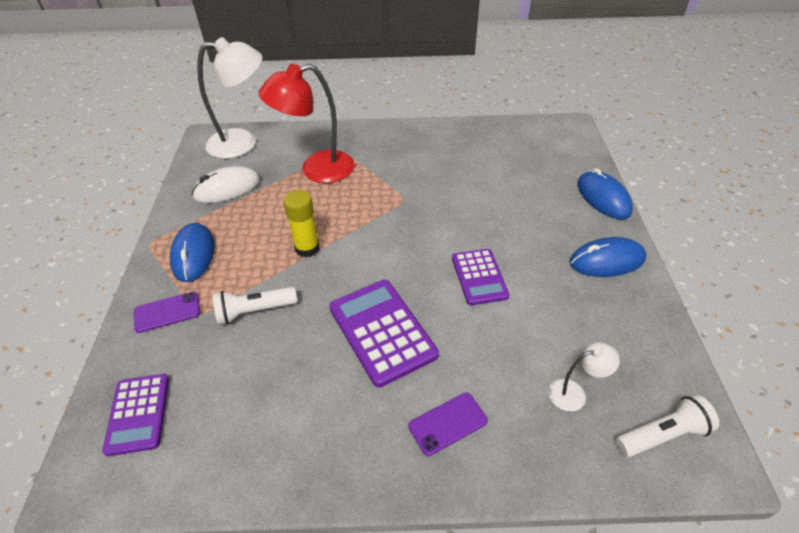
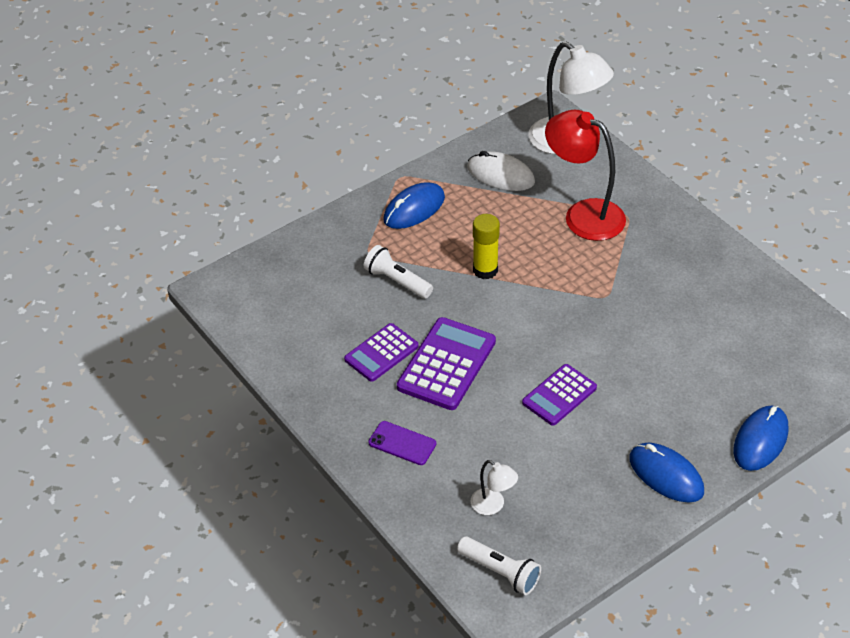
camera: 55 degrees right, 0 degrees up
(138, 414) = (272, 281): purple calculator -> purple calculator (381, 353)
(167, 312) = (352, 235): purple phone -> none

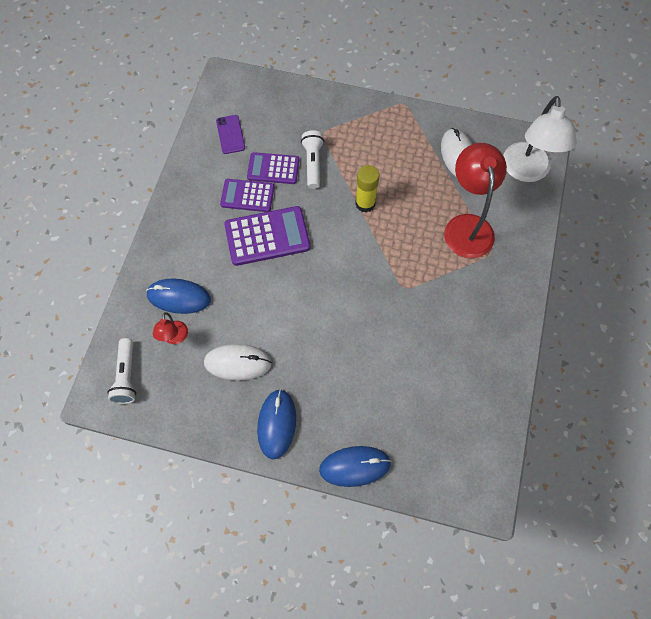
camera: 50 degrees right, 20 degrees up
(402, 443) = (185, 256): purple phone -> purple phone (230, 134)
(414, 209) = (382, 130): blue mouse -> blue mouse (179, 297)
(493, 506) = (174, 338): white lamp -> red lamp
(559, 395) = (294, 316): purple calculator -> purple calculator (273, 169)
(570, 469) = (238, 363): none -> white mouse

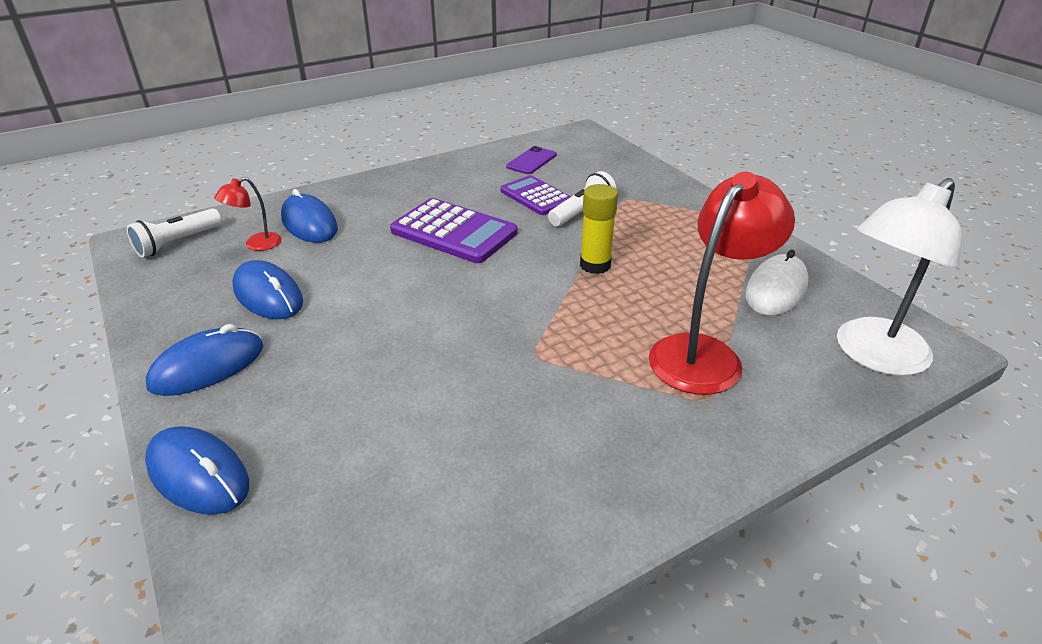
camera: 45 degrees right, 30 degrees down
(238, 363) = (268, 295): white mouse -> blue mouse
(247, 196) = (482, 199): purple calculator -> none

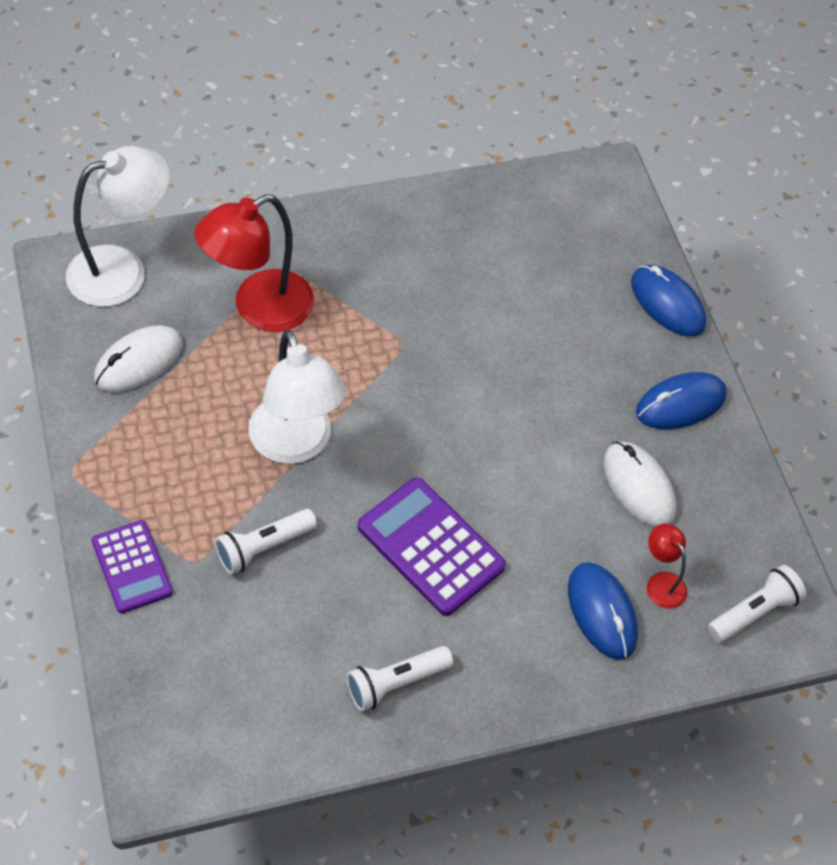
camera: 170 degrees left, 20 degrees up
(256, 245) = (661, 582): red lamp -> red lamp turned 90 degrees counterclockwise
(268, 295) = (638, 486): blue mouse -> white mouse
(458, 176) = (395, 683): none -> white flashlight
(531, 161) = (275, 701): purple phone -> none
(536, 196) = (306, 599): purple calculator -> purple calculator (132, 567)
(595, 265) = (296, 445): yellow glue stick -> white lamp

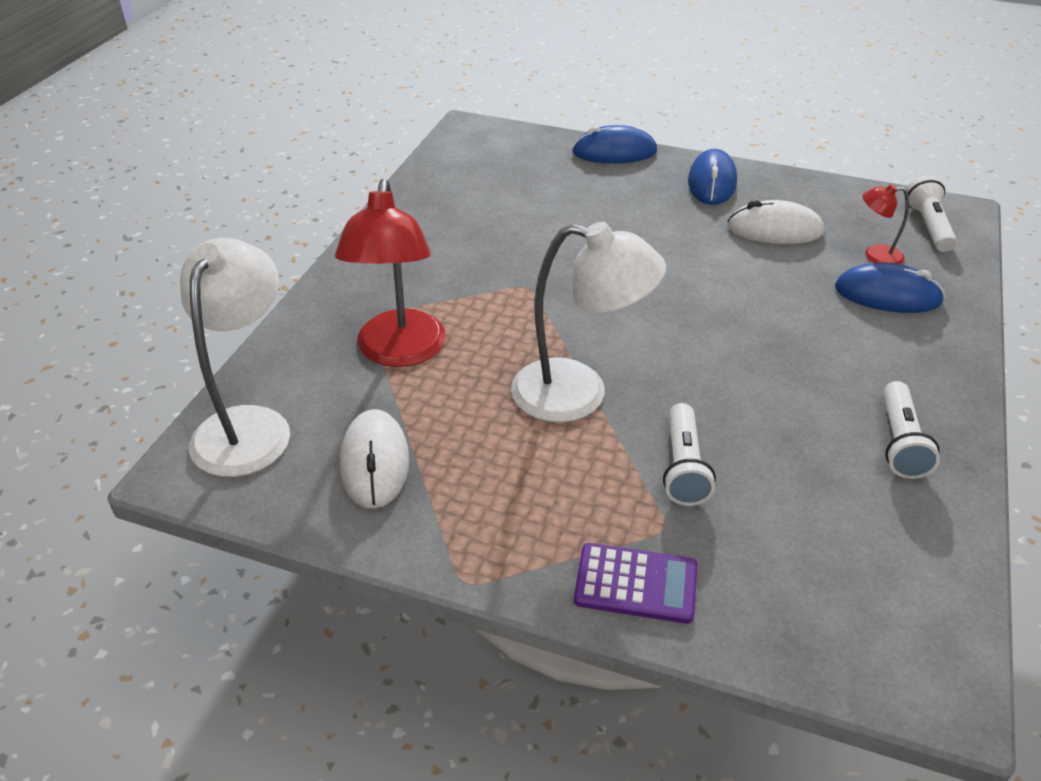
camera: 50 degrees left, 15 degrees down
(430, 547) = (759, 358): purple calculator -> none

